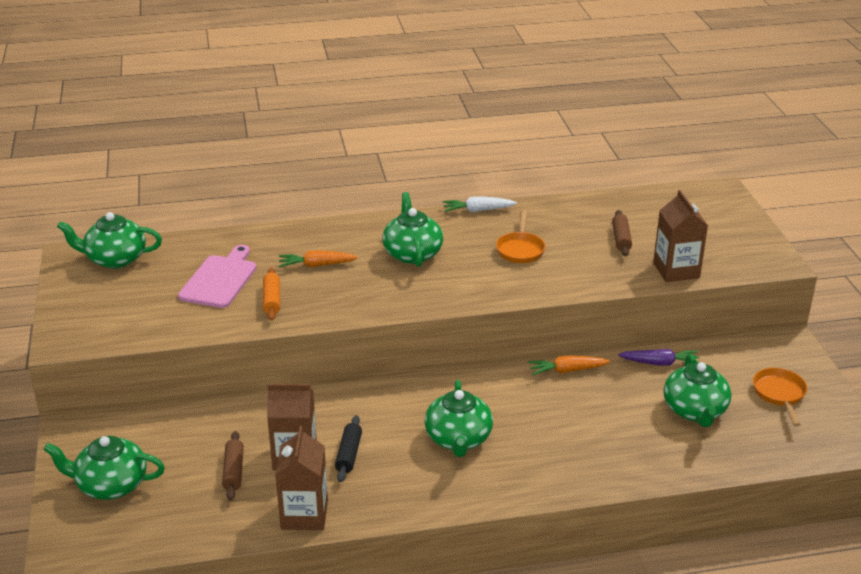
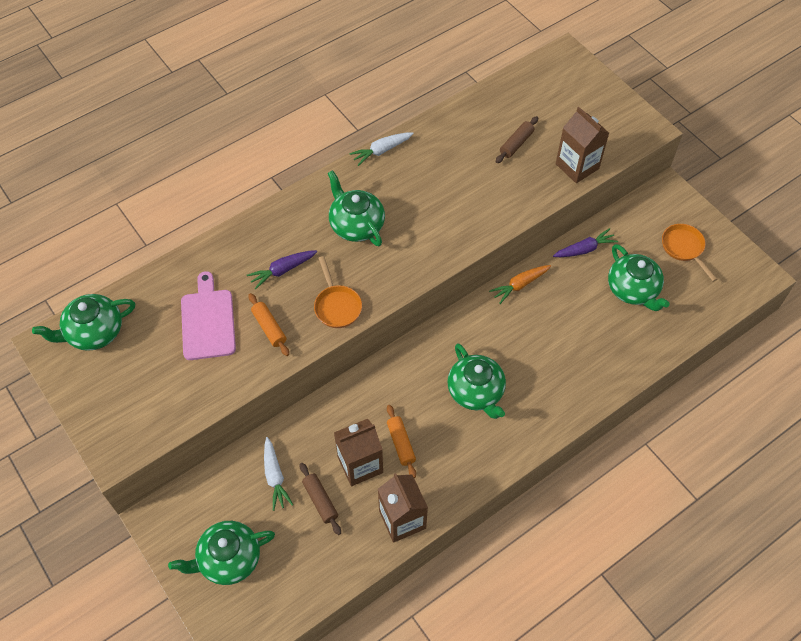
camera: 25 degrees left, 25 degrees up
(204, 438) = (275, 477): none -> white carrot
(316, 265) = (282, 270): orange carrot -> purple carrot
(348, 454) = (401, 443): black rolling pin -> orange rolling pin
(520, 249) = (442, 186): orange pan -> orange pan (337, 306)
(621, 239) = (516, 144): brown rolling pin -> brown rolling pin turned 60 degrees clockwise

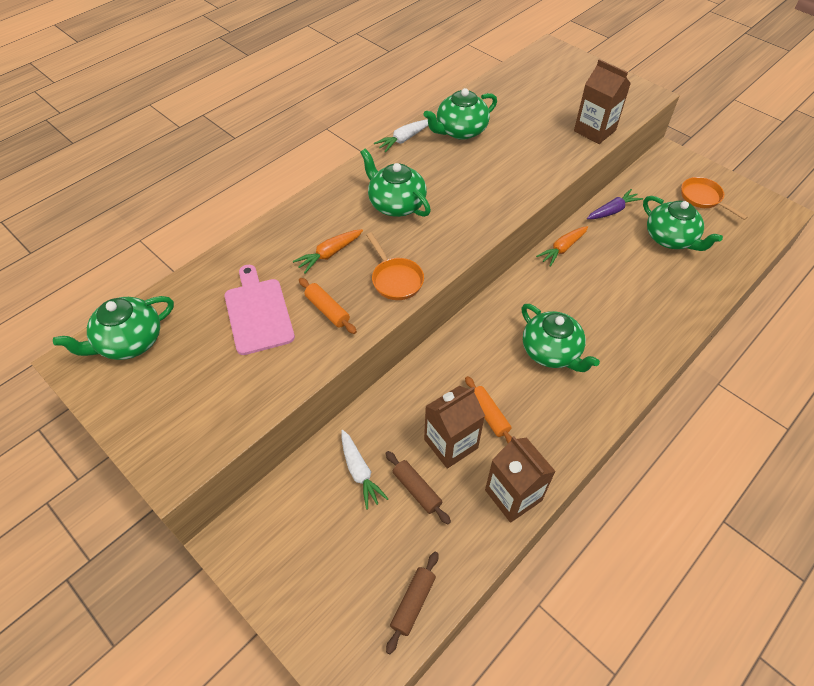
camera: 10 degrees left, 5 degrees down
(228, 559) = (325, 575): green teapot -> green teapot (460, 131)
(282, 270) = (329, 254): purple carrot -> orange carrot
(516, 144) = (531, 120): brown rolling pin -> brown rolling pin (413, 603)

